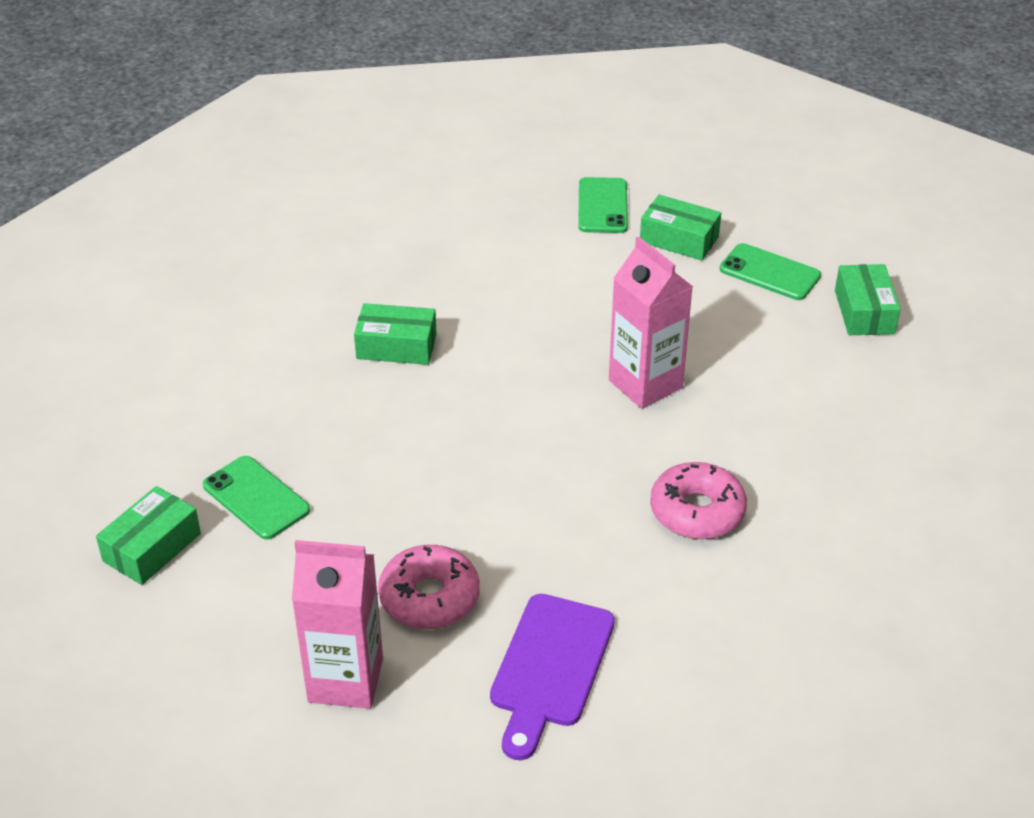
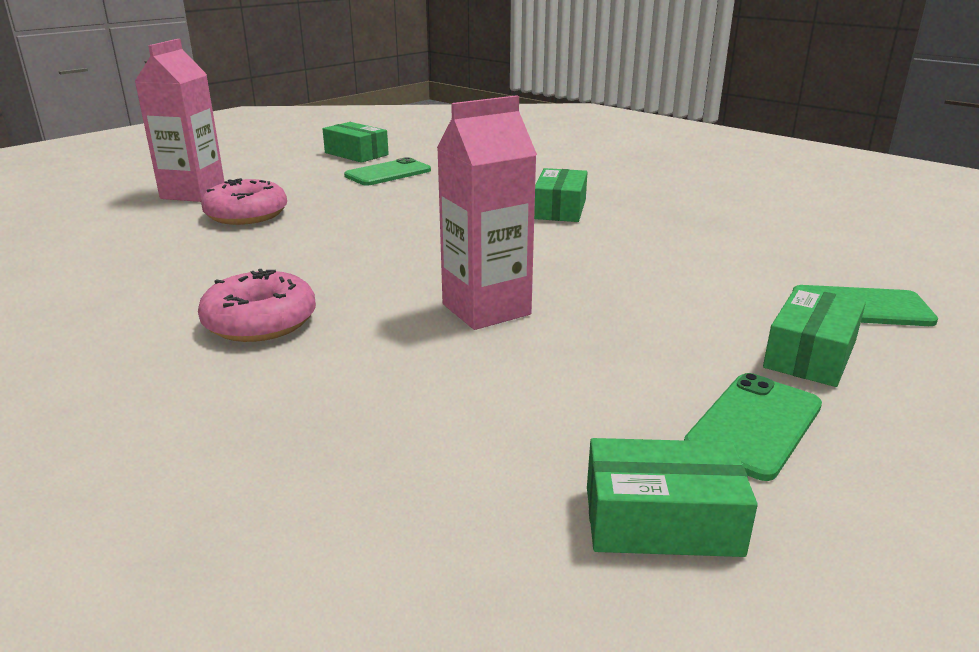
camera: 95 degrees right, 15 degrees down
(550, 667) = (130, 248): purple cutting board -> none

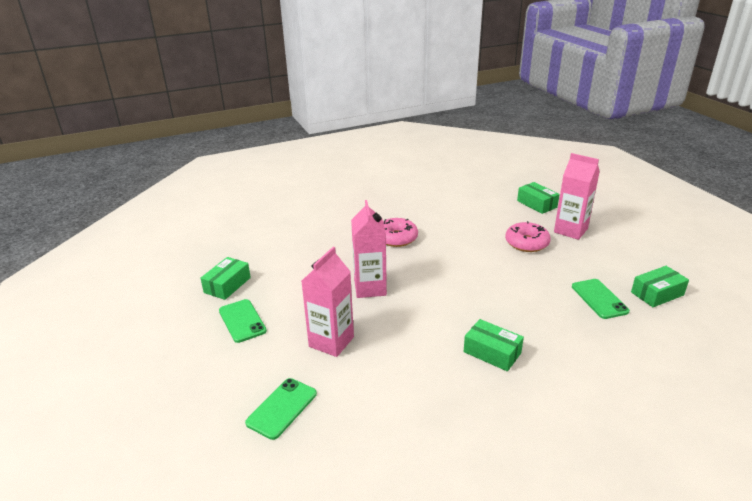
camera: 115 degrees right, 5 degrees up
(677, 308) = (331, 342): none -> pink carton
(810, 354) = (264, 361): green box -> green box (537, 204)

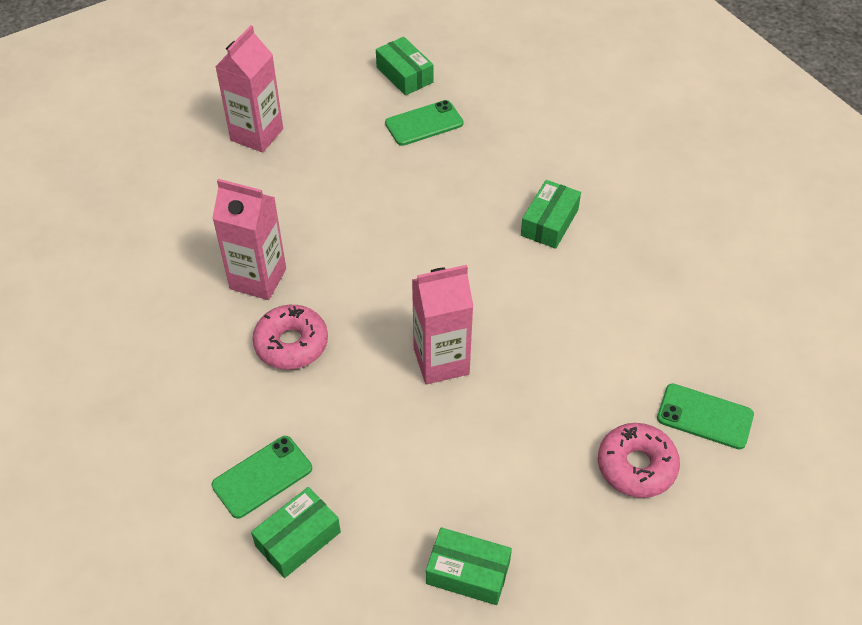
camera: 100 degrees left, 20 degrees up
(242, 321) = (556, 516): green phone -> green phone (262, 477)
(331, 342) = (573, 388): pink carton -> pink carton (258, 279)
(526, 243) = (296, 183): pink donut -> pink donut (636, 466)
(537, 204) = (172, 166): green box -> green box (298, 539)

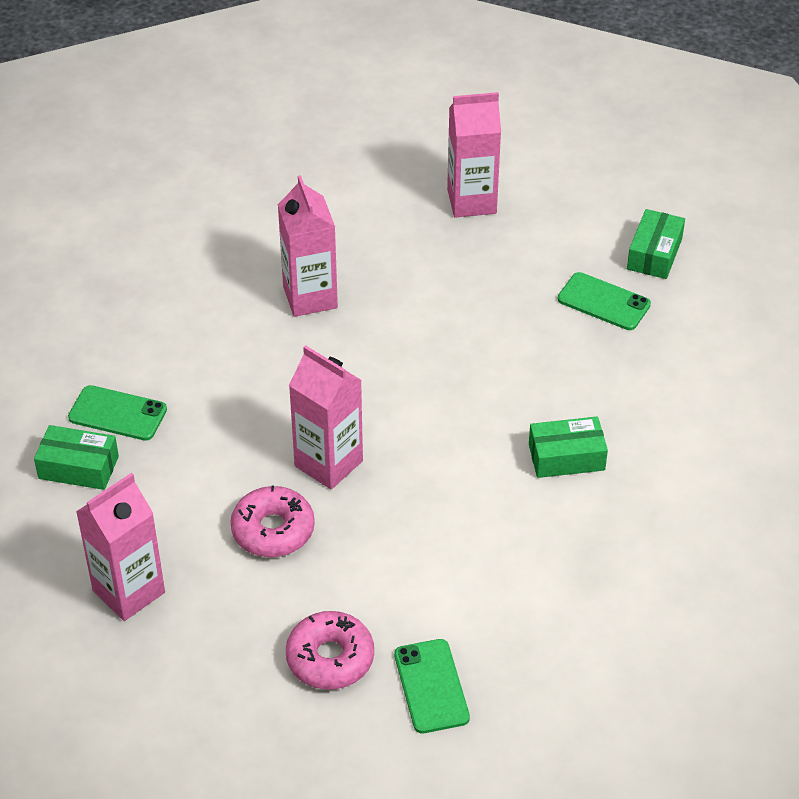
camera: 55 degrees right, 5 degrees down
(291, 344) = (261, 357): pink donut -> pink donut (273, 530)
(468, 573) = (129, 591): green box -> pink carton

